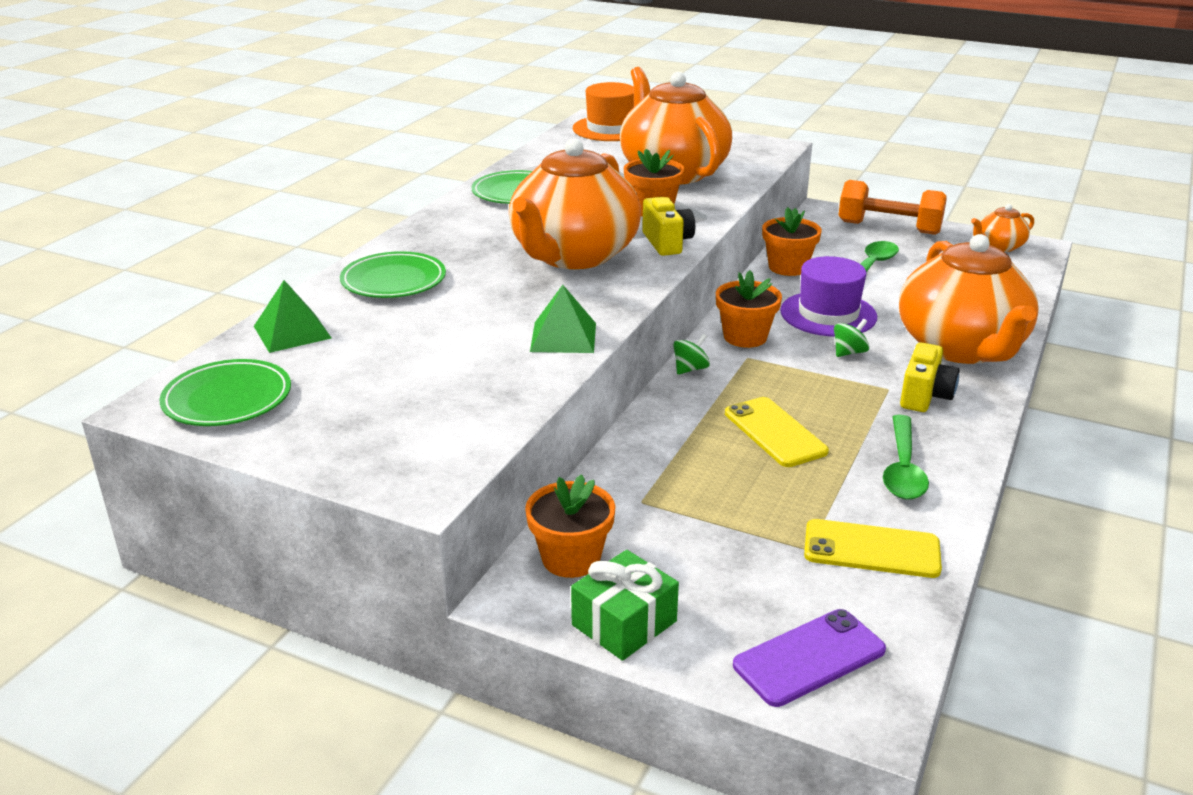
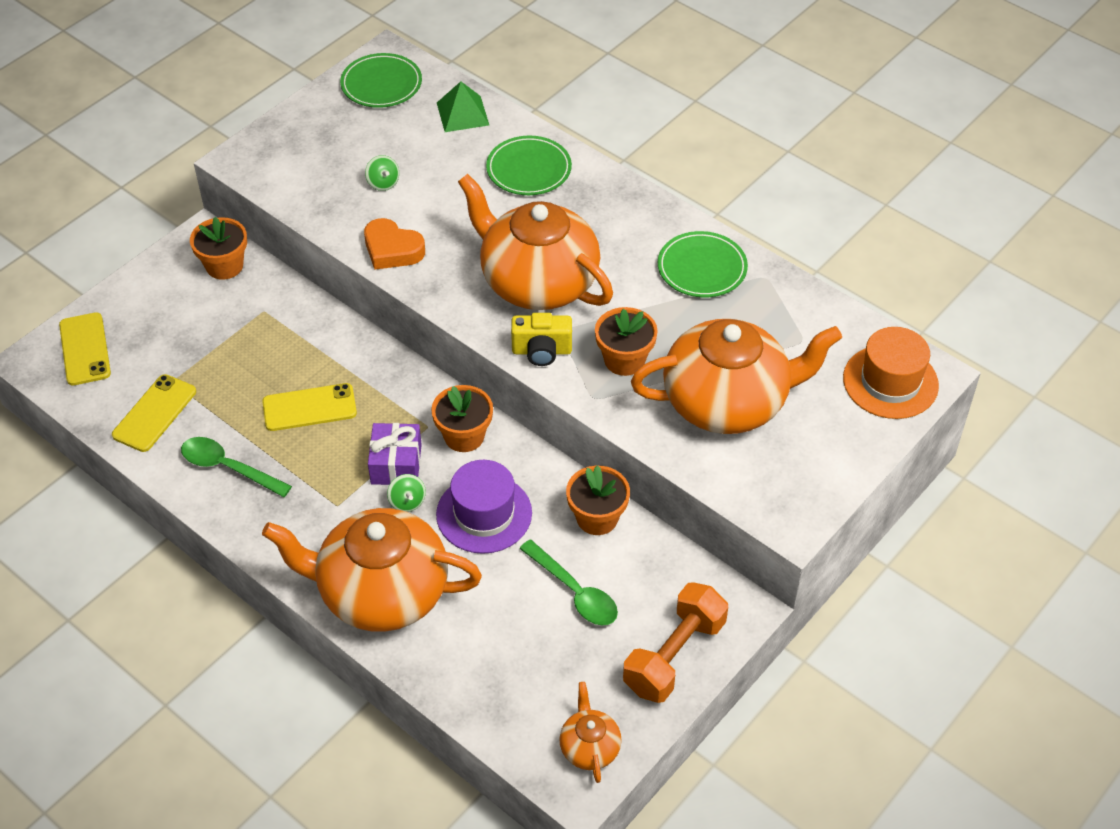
camera: 105 degrees right, 20 degrees up
(563, 337) = (392, 249): green pyramid -> orange heart
(624, 623) = (156, 277): green gift -> none
(690, 369) = (424, 383): green spinning top -> green spinning top (383, 183)
(809, 366) = (396, 464): none -> purple gift
(809, 658) = (85, 349): purple phone -> yellow phone
(925, 396) = (315, 526): yellow camera -> none

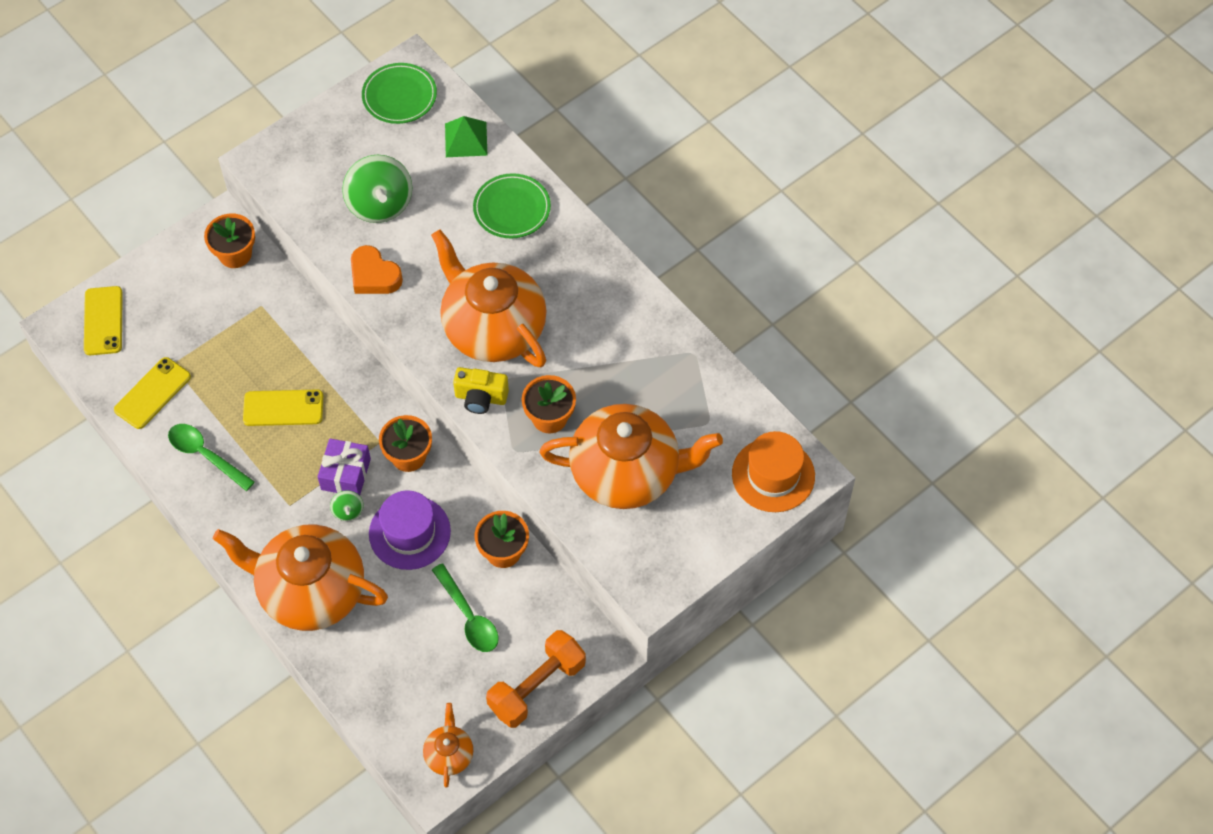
camera: 10 degrees right, 10 degrees up
(383, 183) = (380, 204): green spinning top -> green spinning top, size x2.19
(702, 268) = (640, 335): green plate -> none

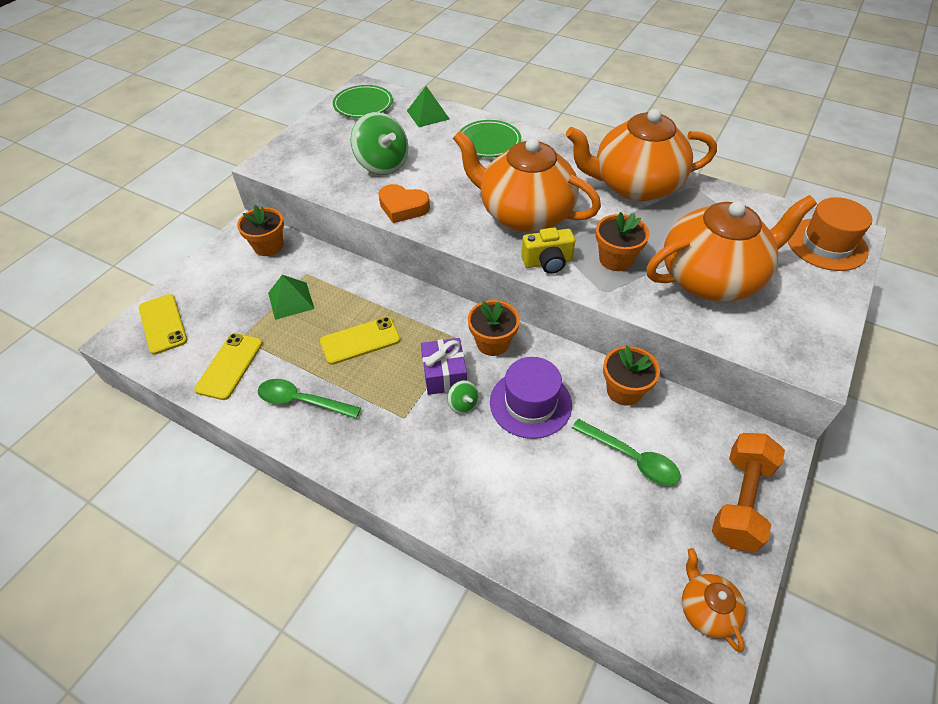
camera: 20 degrees left, 10 degrees down
(234, 335) = (291, 300): none -> green pyramid
(310, 591) = (464, 490): orange teapot -> orange teapot (635, 185)

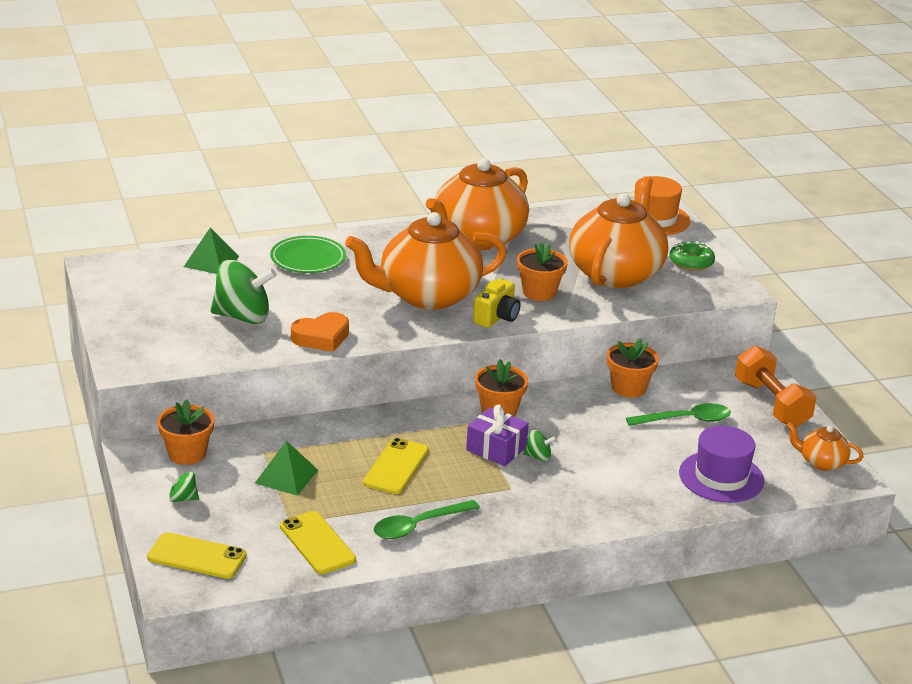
camera: 50 degrees left, 20 degrees down
(219, 276) = (182, 498): none -> green spinning top
(363, 105) = (128, 280): green plate -> none
(530, 403) = (581, 429): purple hat -> purple hat (721, 477)
(804, 307) = (691, 262): none -> green donut

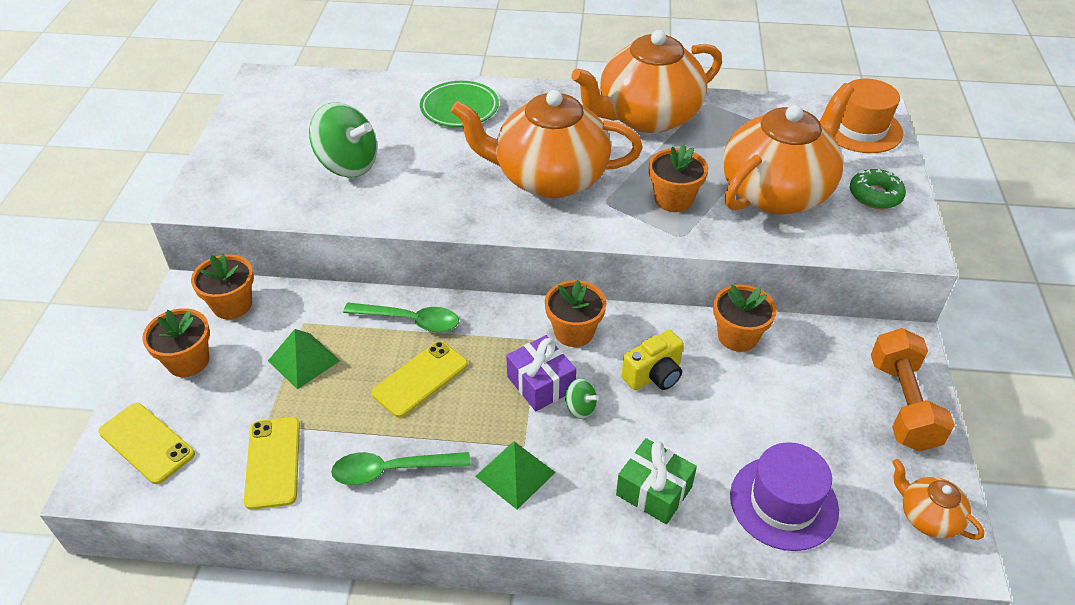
camera: 25 degrees right, 15 degrees up
(182, 498) = (188, 361): green spinning top -> orange flower pot
(211, 261) = (366, 93): green pyramid -> green pyramid (515, 474)
(321, 337) = (405, 208): orange heart -> none
(497, 317) = (606, 223): yellow camera -> yellow camera (654, 375)
(626, 492) = (654, 491): none -> green gift
(685, 420) = (782, 401): green spoon -> green spoon (410, 320)

